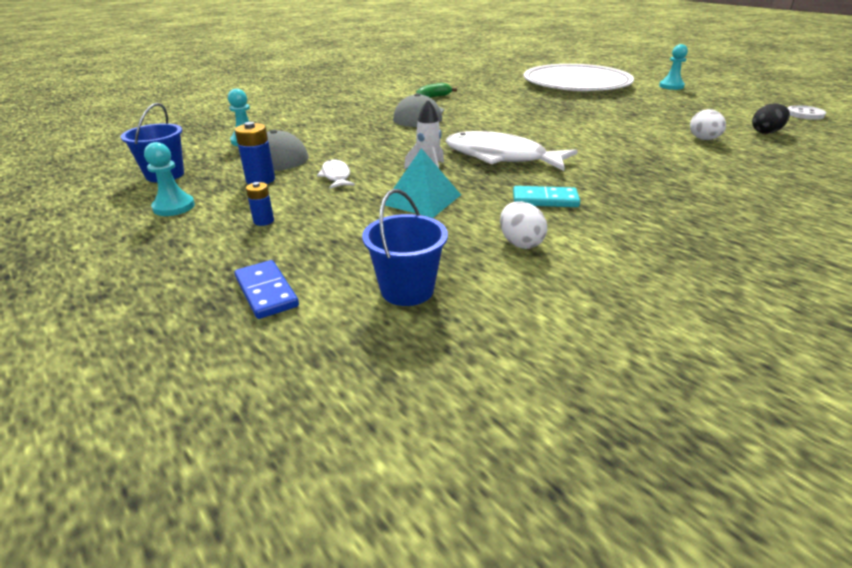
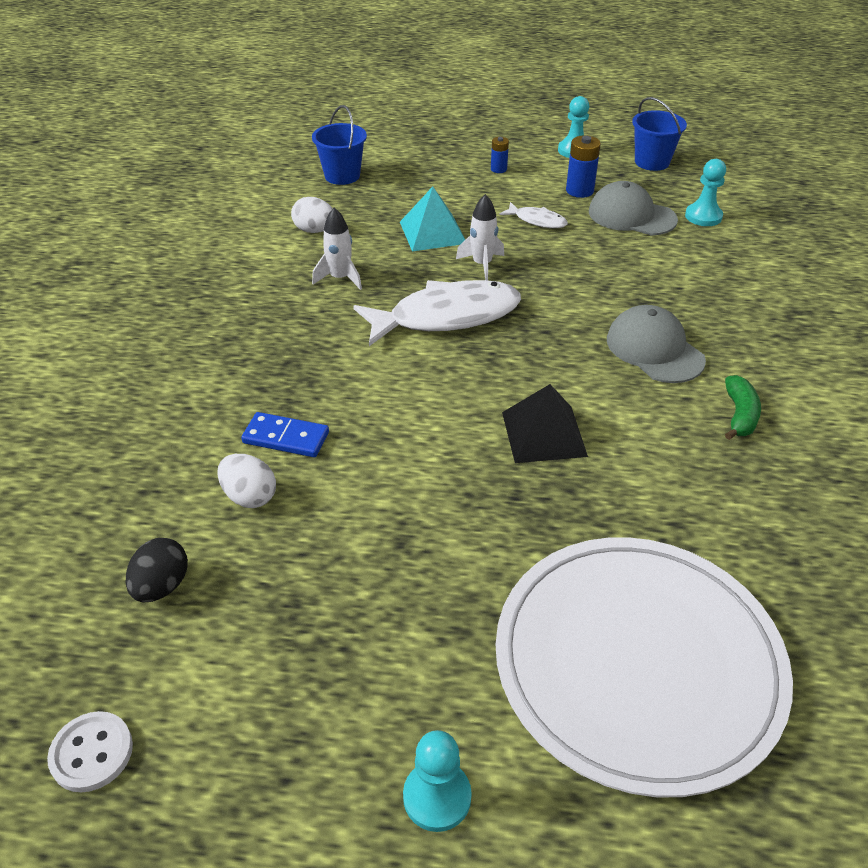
camera: 135 degrees right, 10 degrees up
(266, 292) = (409, 145): blue domino -> blue domino (286, 438)
(525, 115) = (543, 434): none -> black pyramid
(545, 200) = (340, 278): turquoise domino -> white rocket

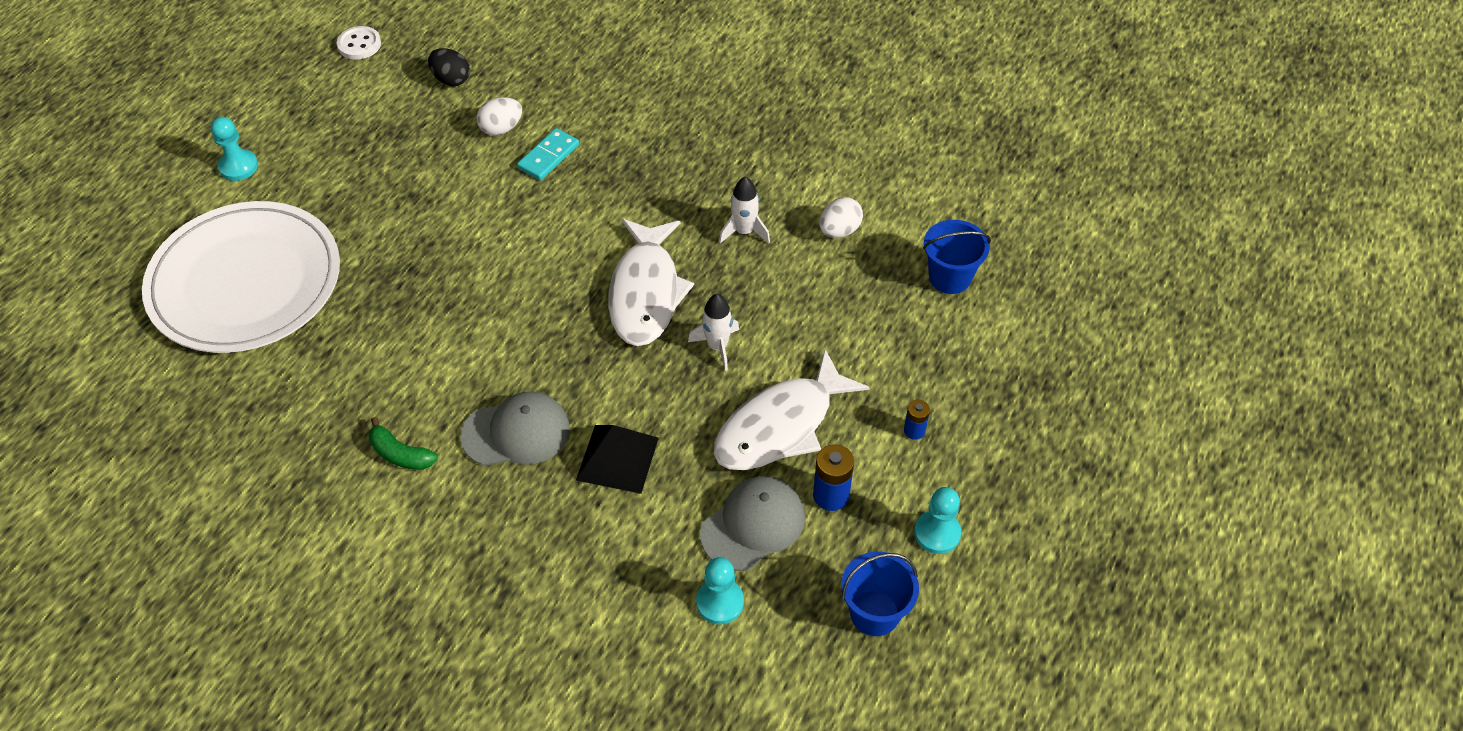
camera: 110 degrees right, 10 degrees up
(286, 438) = (548, 156): blue domino -> turquoise domino
(433, 232) = (796, 324): turquoise pyramid -> none
(537, 221) = (781, 425): white fish -> white fish, size x2.13
(543, 434) = (461, 308): black pyramid -> black pyramid (617, 458)

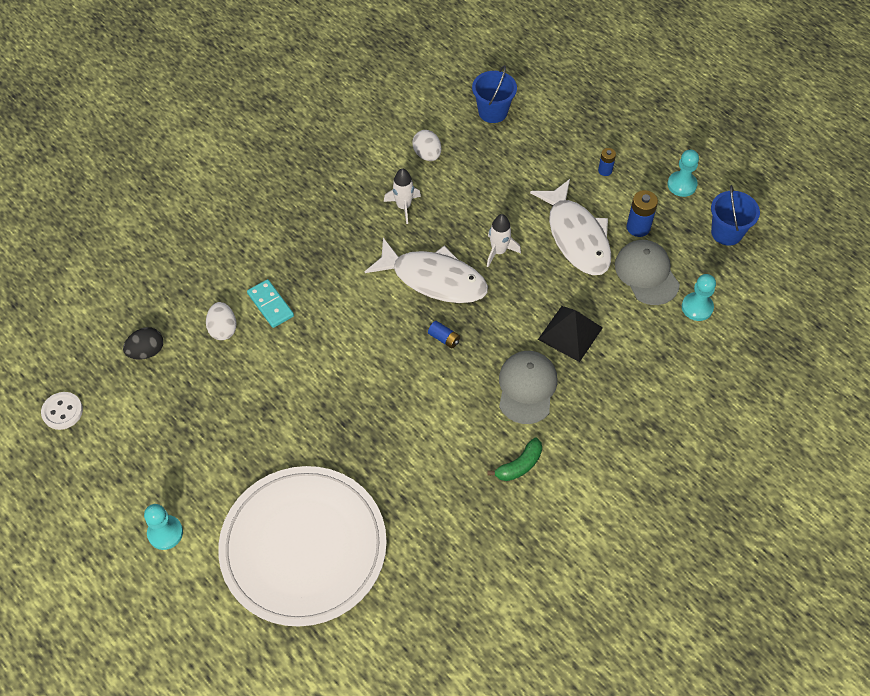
camera: 70 degrees left, 5 degrees up
(560, 328) = (444, 338): none -> blue battery

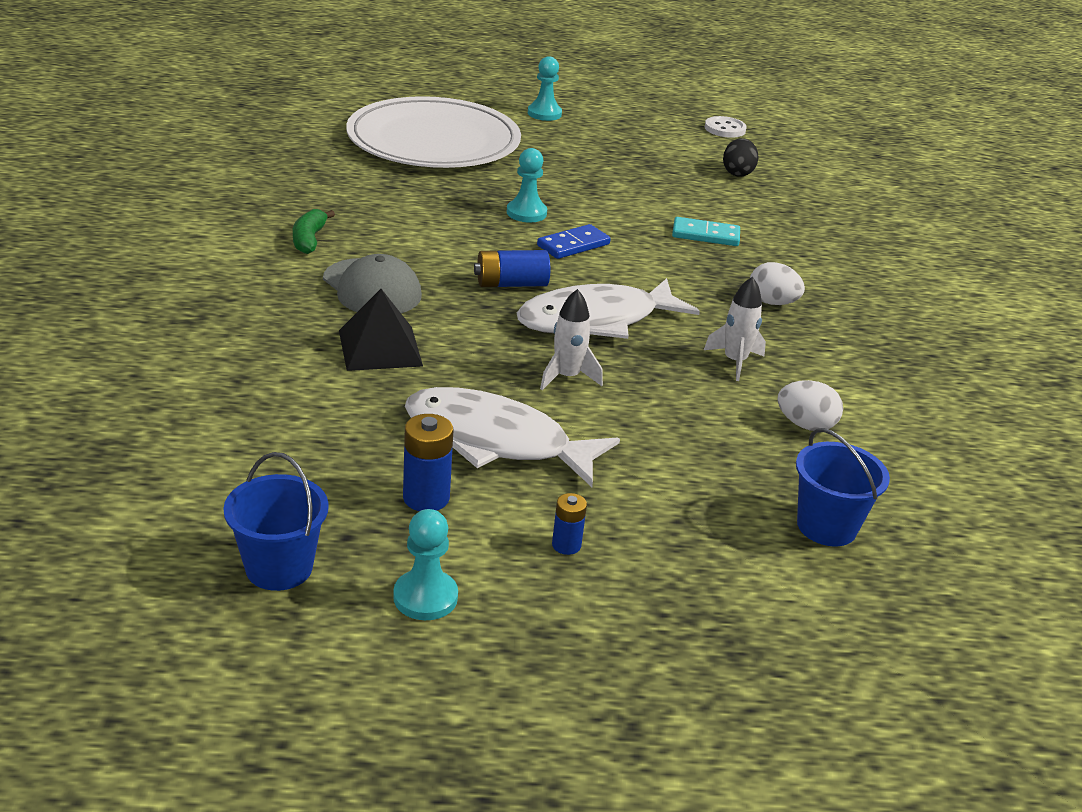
camera: 130 degrees right, 25 degrees down
(223, 329) = (711, 206): white egg -> white egg (772, 302)
(363, 349) = (573, 245): none -> blue domino
(444, 338) = (511, 284): blue battery -> blue battery, size x1.63
(646, 273) = (351, 450): grey cap -> none
(697, 307) = (238, 449): turquoise pawn -> turquoise pawn (526, 213)

